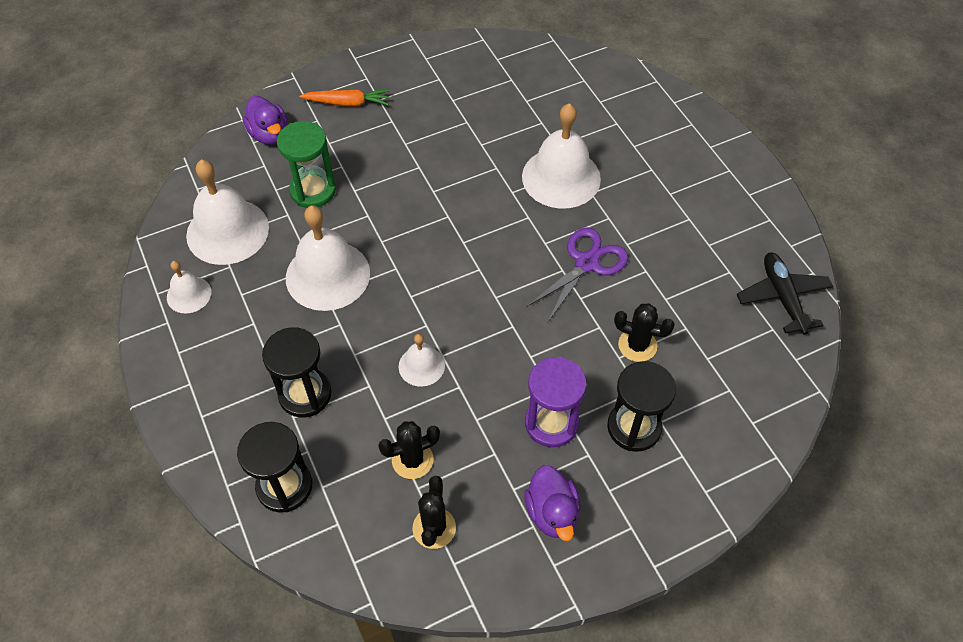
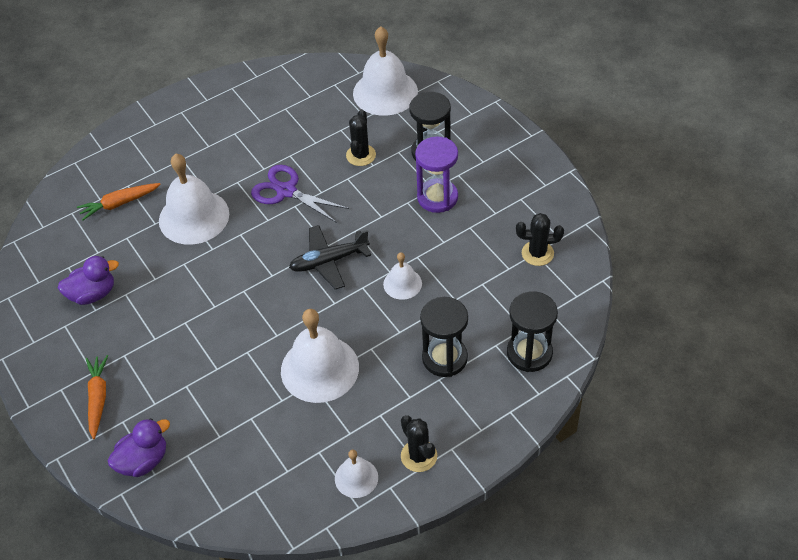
camera: 95 degrees left, 5 degrees down
(227, 231) = (276, 465): white bell -> white bell (385, 92)
(313, 190) = (219, 403): green hourglass -> none
(412, 460) = (487, 275): black cactus -> black cactus (419, 456)
(552, 513) = (508, 190): purple duck -> purple duck (93, 294)
(590, 116) = (119, 204): none -> orange carrot
(782, 297) = (305, 80): black plane -> black plane (329, 261)

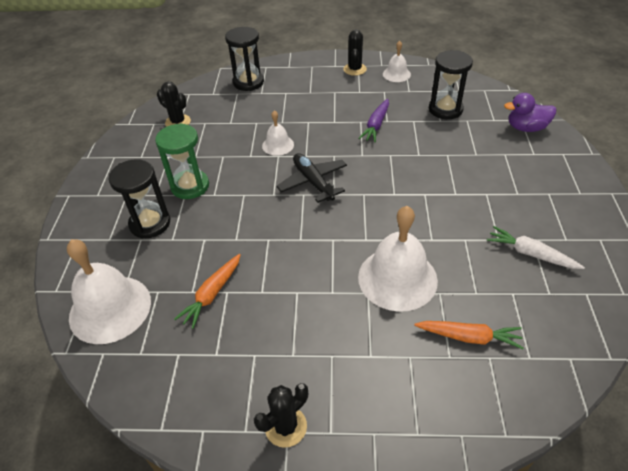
camera: 145 degrees left, 5 degrees down
(93, 294) = (530, 254): purple duck -> white carrot
(98, 398) = (549, 174): orange carrot -> orange carrot (212, 294)
(286, 191) = (296, 256): purple scissors -> none
(319, 368) = (376, 125): white bell -> purple carrot
(329, 261) = (313, 182): black plane -> black plane turned 135 degrees counterclockwise
(361, 155) = (203, 254): black cactus -> black cactus (285, 426)
(437, 197) = (190, 186): purple hourglass -> green hourglass
(444, 358) = (296, 99): black hourglass -> black hourglass (445, 109)

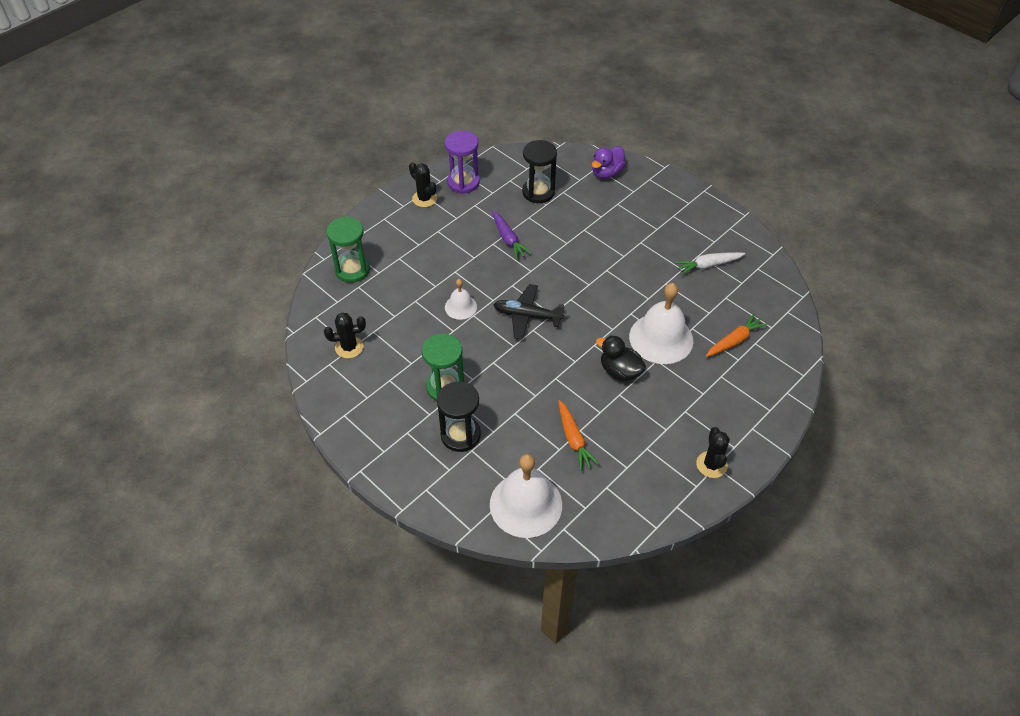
camera: 50 degrees left, 5 degrees up
(248, 82) = (352, 270): black hourglass -> green hourglass
(323, 275) = (620, 371): none -> black duck
(396, 74) = (463, 182): white bell -> purple hourglass

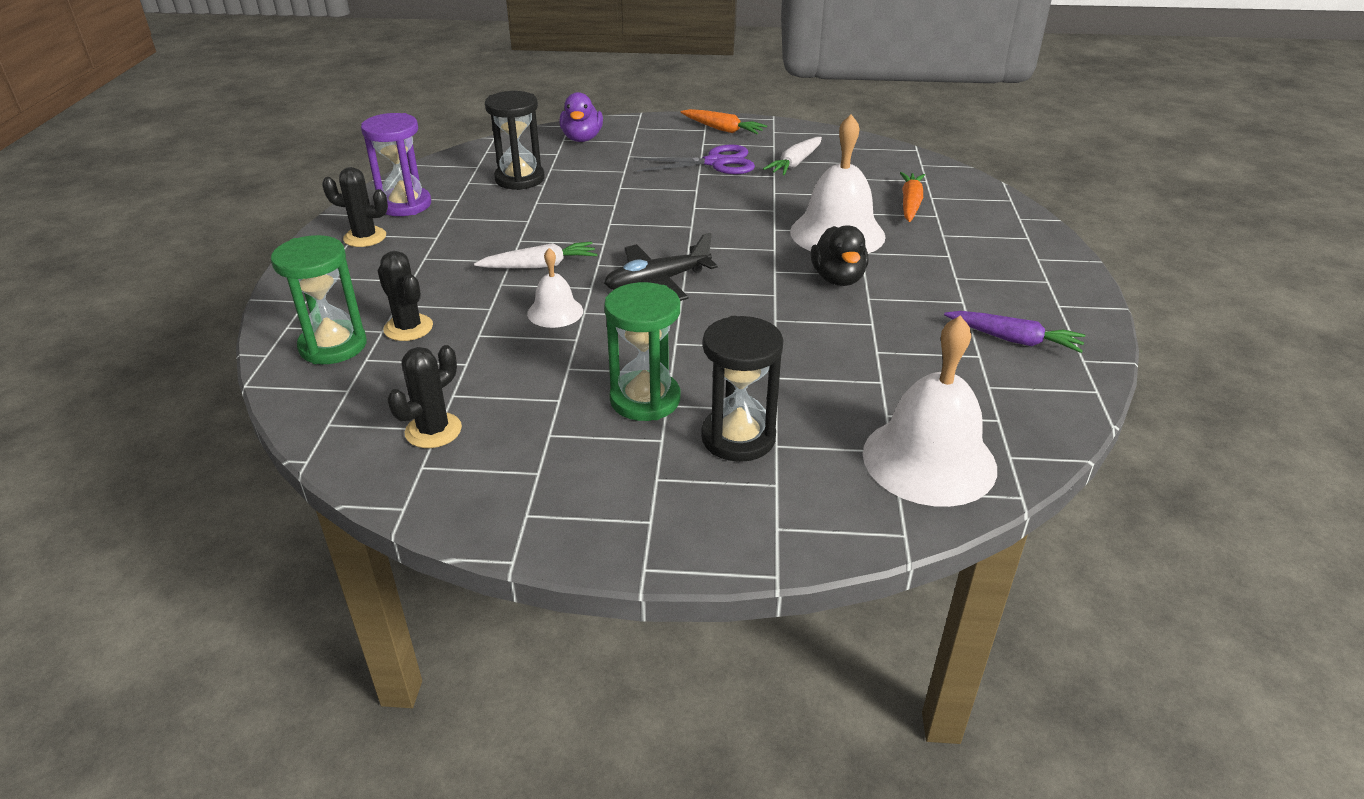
camera: 40 degrees left, 15 degrees down
(484, 269) = (540, 266): none -> white carrot
(508, 239) = (535, 228): purple carrot -> purple carrot (1014, 340)
(574, 439) = (883, 363): orange carrot -> orange carrot (723, 129)
(620, 371) = (838, 279): black duck -> black duck turned 90 degrees counterclockwise
(660, 238) = (715, 162): none -> purple scissors
(711, 465) = (1053, 306): black cactus -> black cactus (408, 328)

